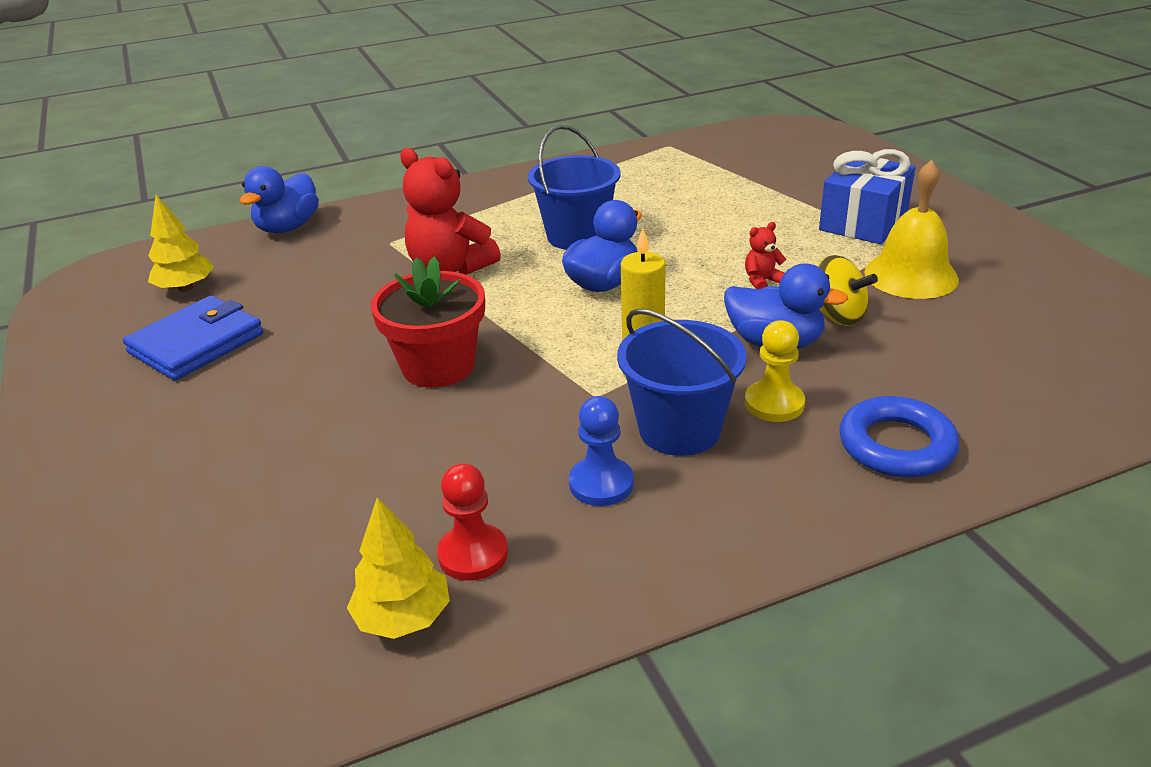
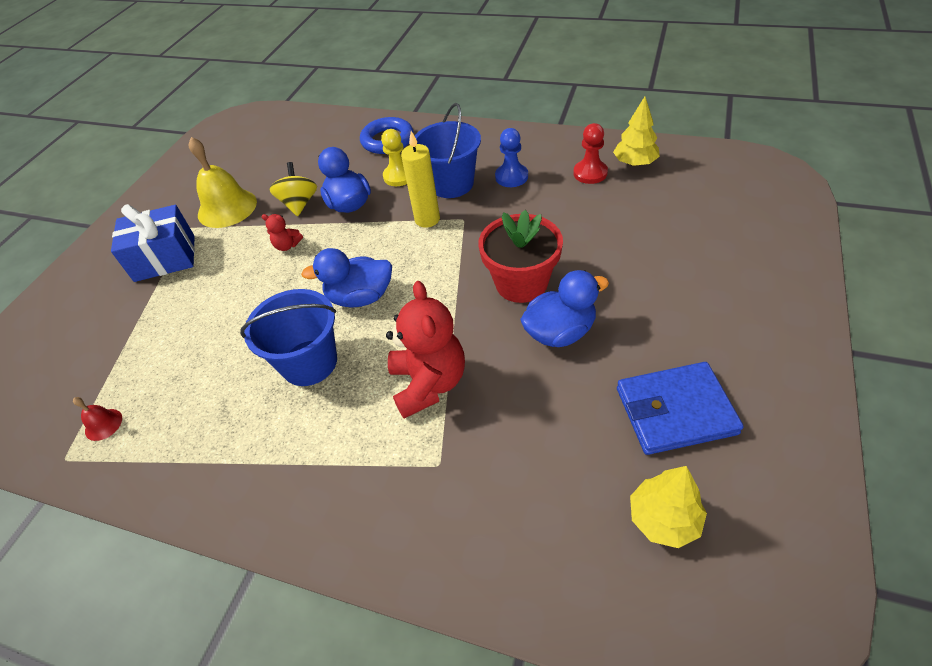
camera: 135 degrees left, 15 degrees up
(288, 227) = (508, 584): blue duck -> blue duck (560, 332)
(676, 160) = (103, 424): none -> red bell

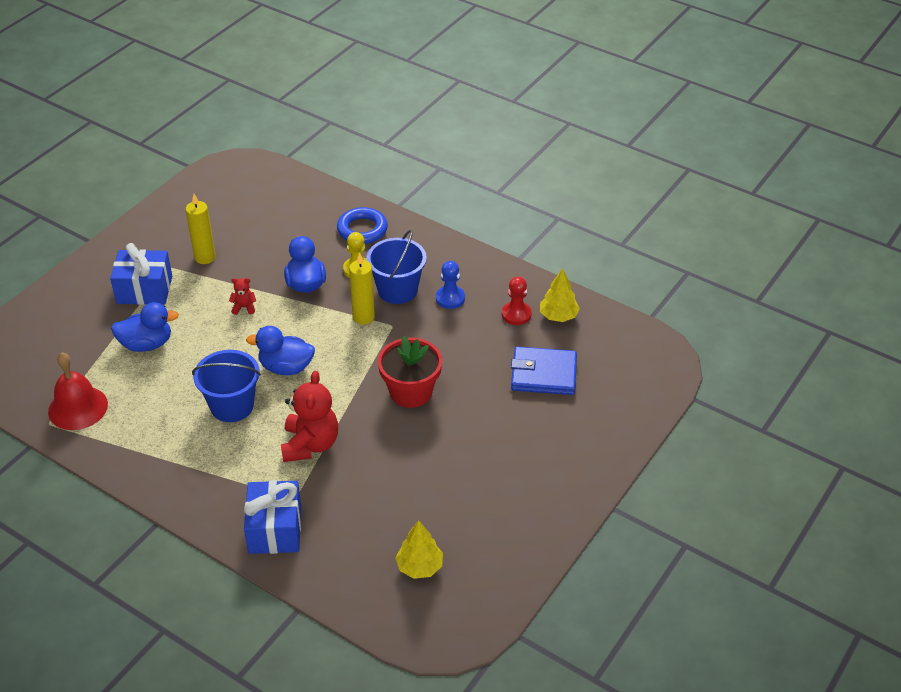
camera: 10 degrees right, 5 degrees down
(103, 424) = (78, 408): red bell -> red bell, size x2.19
(227, 208) = (205, 257): yellow bell -> yellow candle
(287, 245) = (244, 307): red teddy bear -> red teddy bear turned 150 degrees clockwise
(299, 204) = (265, 271): yellow spinning top -> none
(430, 524) = (275, 529): none -> blue gift
(560, 332) = (419, 436): blue duck -> blue duck (147, 344)
(675, 411) = (466, 510): blue wallet -> blue wallet (543, 374)

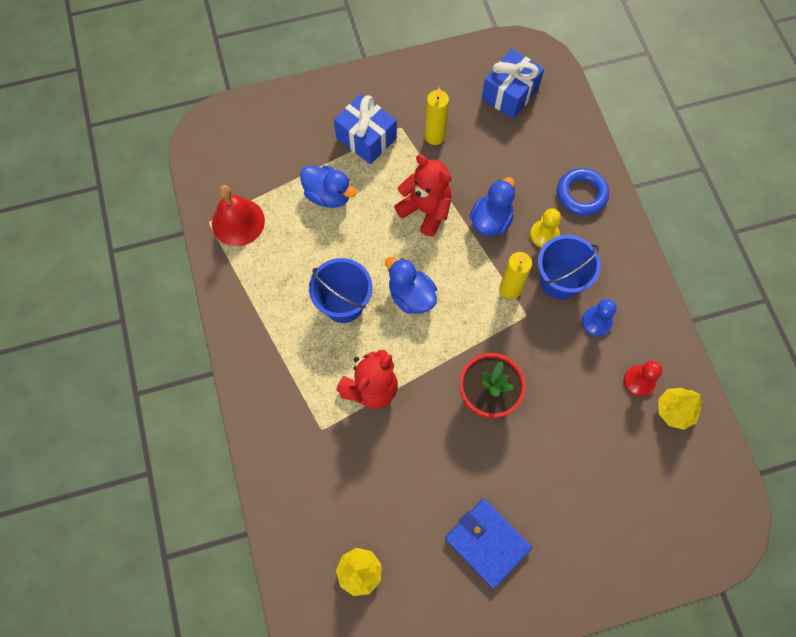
camera: 40 degrees right, 25 degrees up
(244, 307) = (426, 210): red teddy bear -> red teddy bear, size x2.21
(275, 529) = (285, 447): blue gift -> blue gift (510, 94)
(543, 374) = (610, 462): blue wallet -> blue wallet (487, 542)

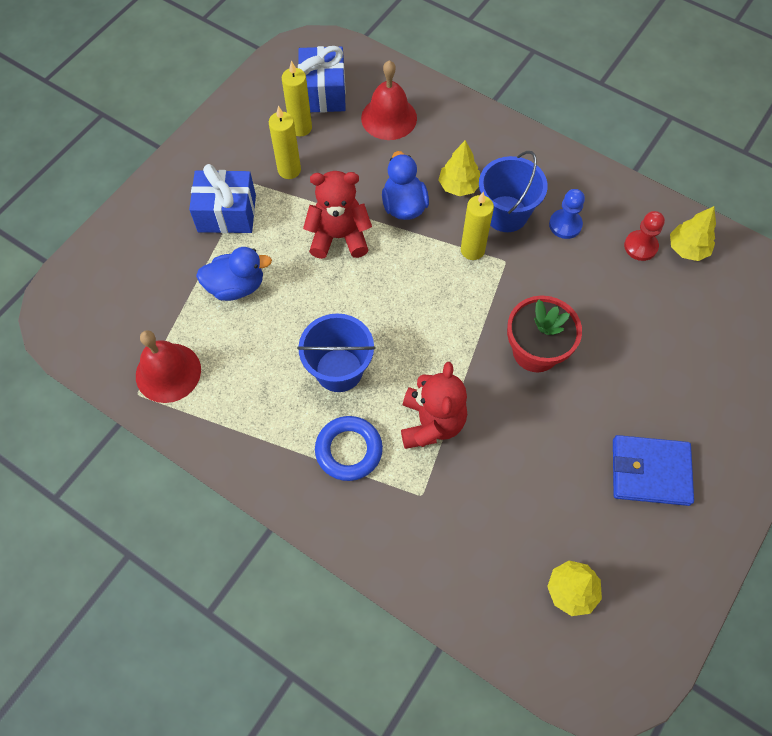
camera: 40 degrees left, 5 degrees down
(411, 296) = (393, 318): blue duck -> none
(470, 110) = (300, 128): none -> yellow candle
(540, 146) = (389, 118): none -> red bell
(544, 235) = (459, 186): yellow pawn -> yellow tree
(581, 194) = (458, 133): blue ring -> blue ring (349, 450)

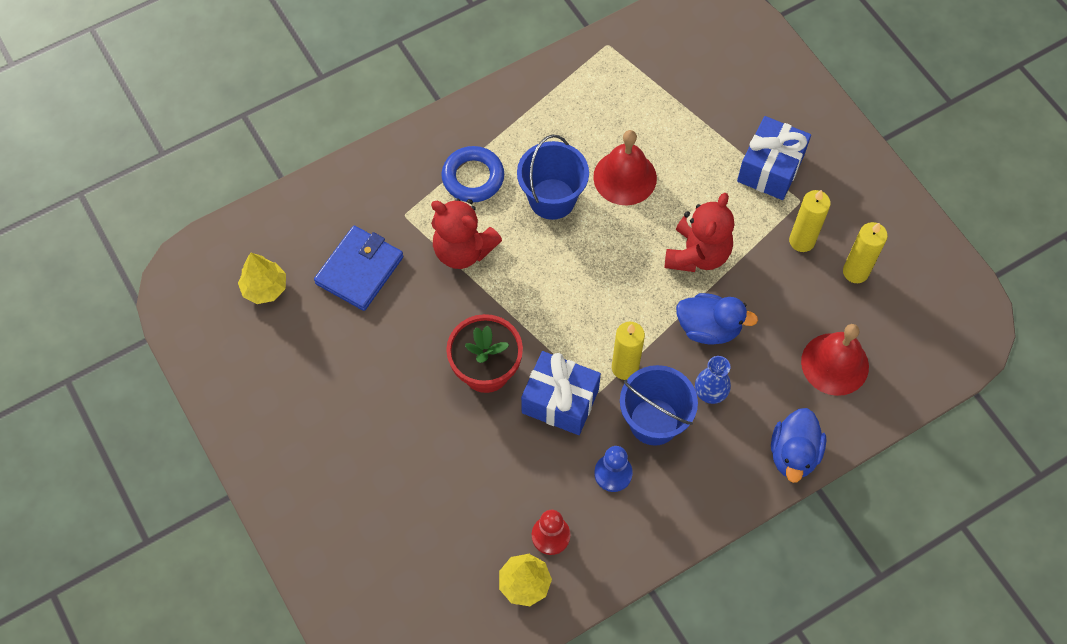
camera: 115 degrees right, 0 degrees up
(168, 372) = (616, 71): red bell -> red bell (625, 177)
(236, 286) = (681, 149): blue duck -> blue duck (793, 454)
(323, 92) = (898, 312): blue gift -> blue gift (560, 401)
(459, 186) = (710, 392): yellow tree -> blue vase
(650, 471) = (321, 404): blue wallet -> blue wallet (360, 270)

